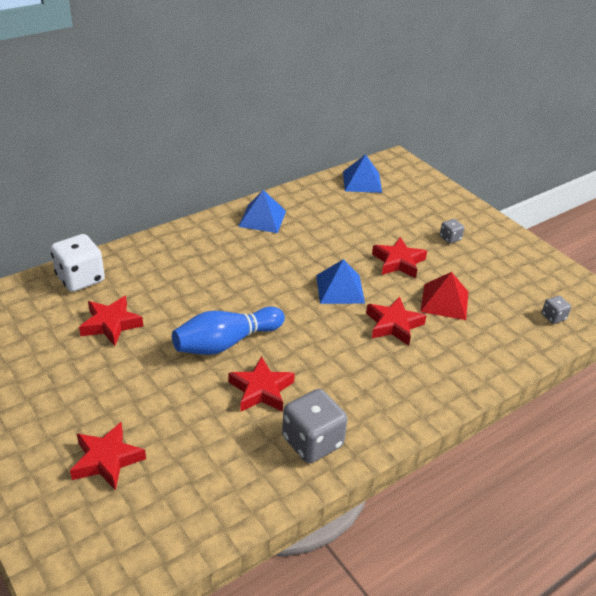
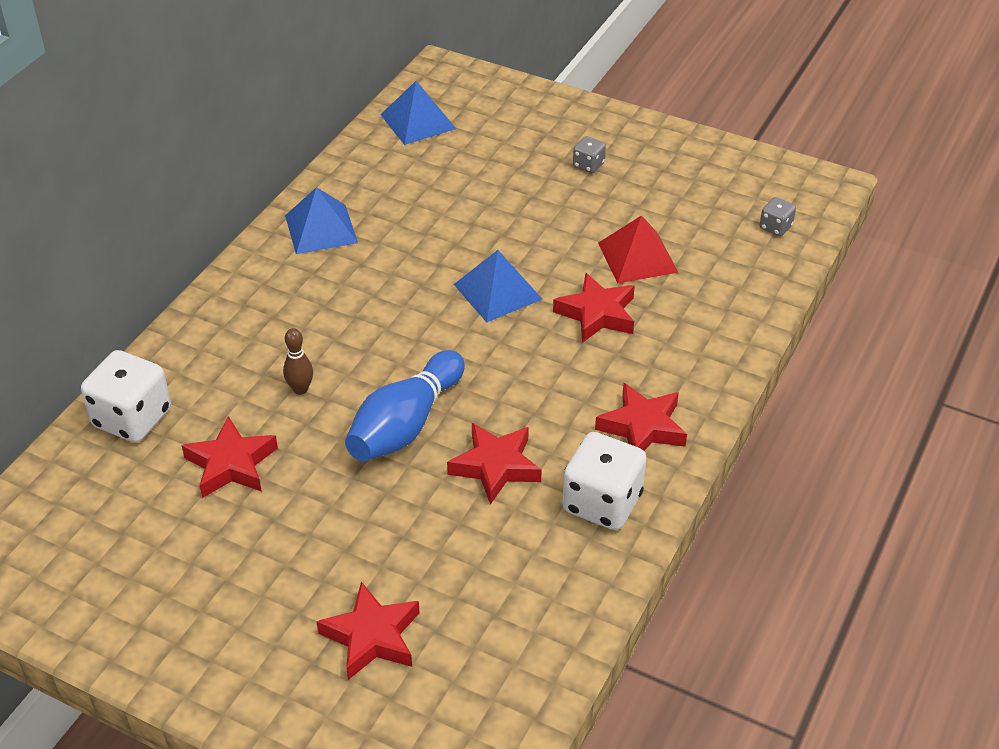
camera: 25 degrees left, 5 degrees up
(182, 299) = (300, 389): none -> brown bowling pin
(312, 442) = (602, 503): grey dice -> white dice
(398, 262) = (546, 224): red star -> red star (642, 427)

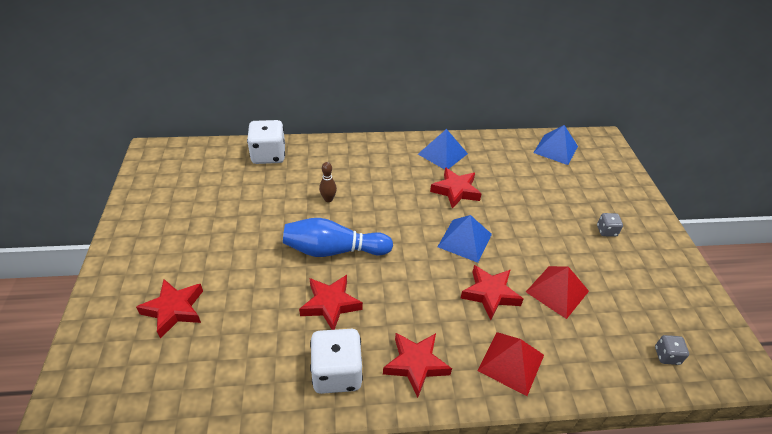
camera: 55 degrees right, 0 degrees up
(231, 464) = (261, 200): red star -> red star (455, 191)
(698, 347) = (511, 362): none -> red pyramid

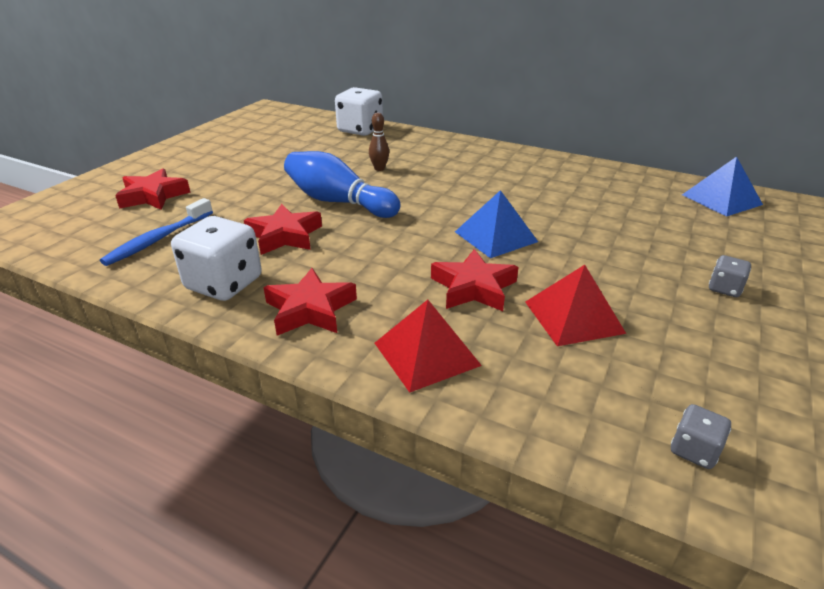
camera: 35 degrees right, 10 degrees down
(237, 356) = (158, 239): none -> blue toothbrush
(442, 154) = (551, 168): blue pyramid -> none
(455, 191) = (532, 198): red star -> none

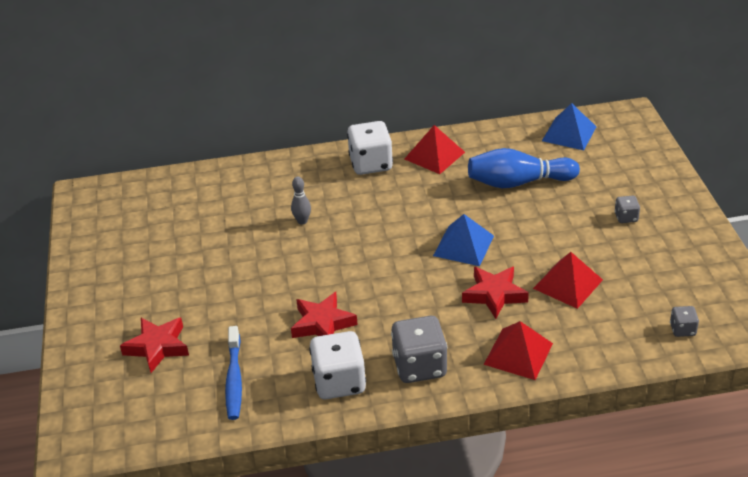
camera: 35 degrees left, 5 degrees up
(310, 309) = (419, 366): red star -> grey dice
(338, 202) = (317, 272): blue bowling pin -> blue bowling pin (518, 182)
(360, 130) = (223, 181): white dice -> white dice (371, 164)
(379, 169) = (302, 221): brown bowling pin -> grey bowling pin
(553, 169) = (434, 155): none -> red pyramid

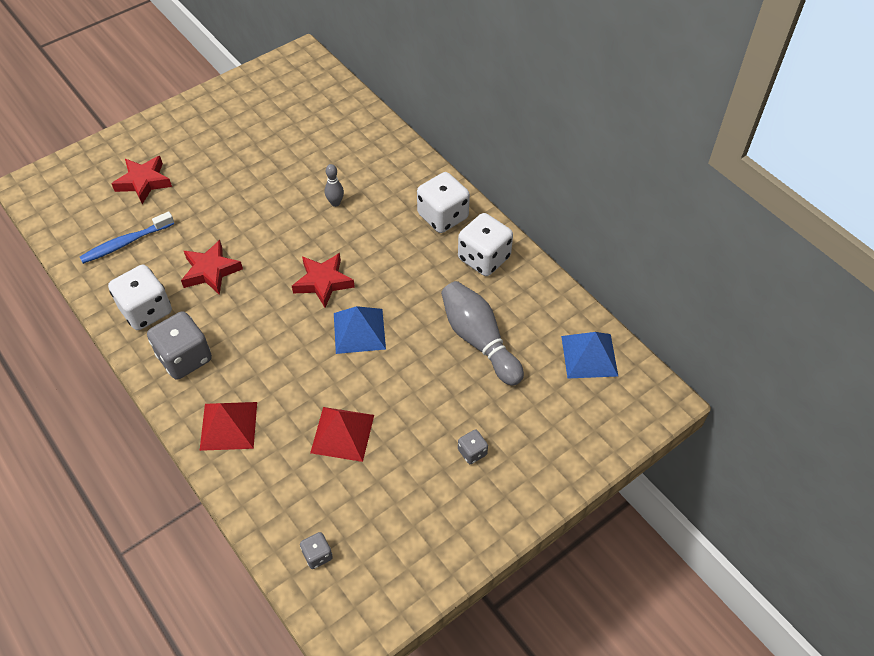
camera: 60 degrees right, 15 degrees up
(434, 155) = (484, 258): red pyramid -> white dice
(494, 295) = (300, 379): red star -> red star (323, 282)
(518, 182) = (479, 340): blue bowling pin -> grey bowling pin

